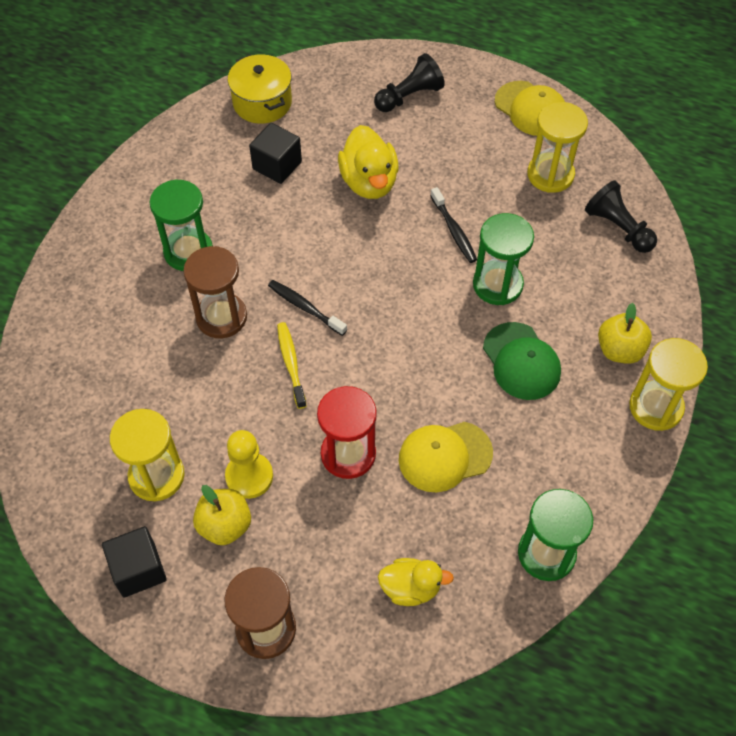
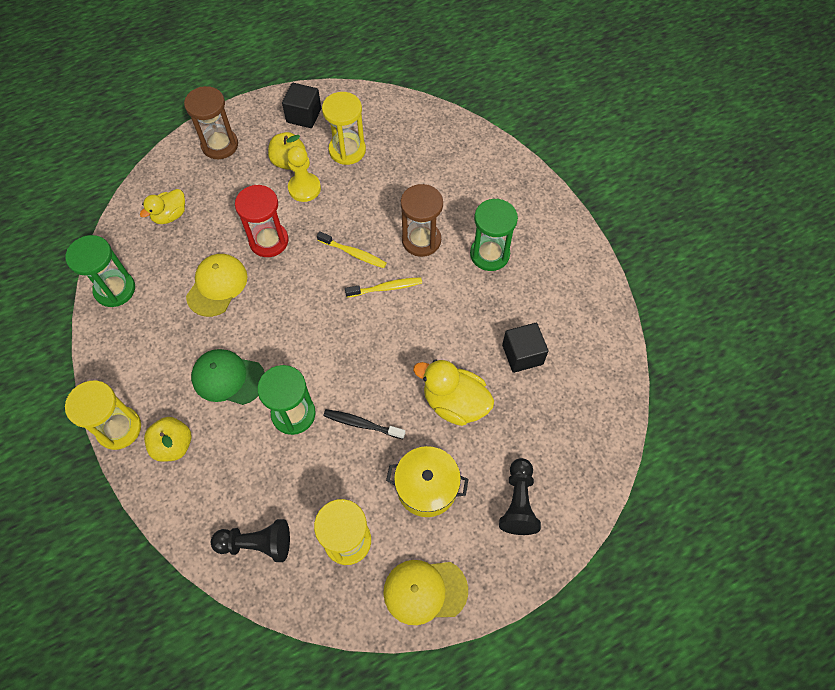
camera: 130 degrees right, 5 degrees up
(262, 102) = (596, 388): yellow pot -> yellow pot (427, 487)
(305, 307) = (386, 288): black toothbrush -> yellow toothbrush

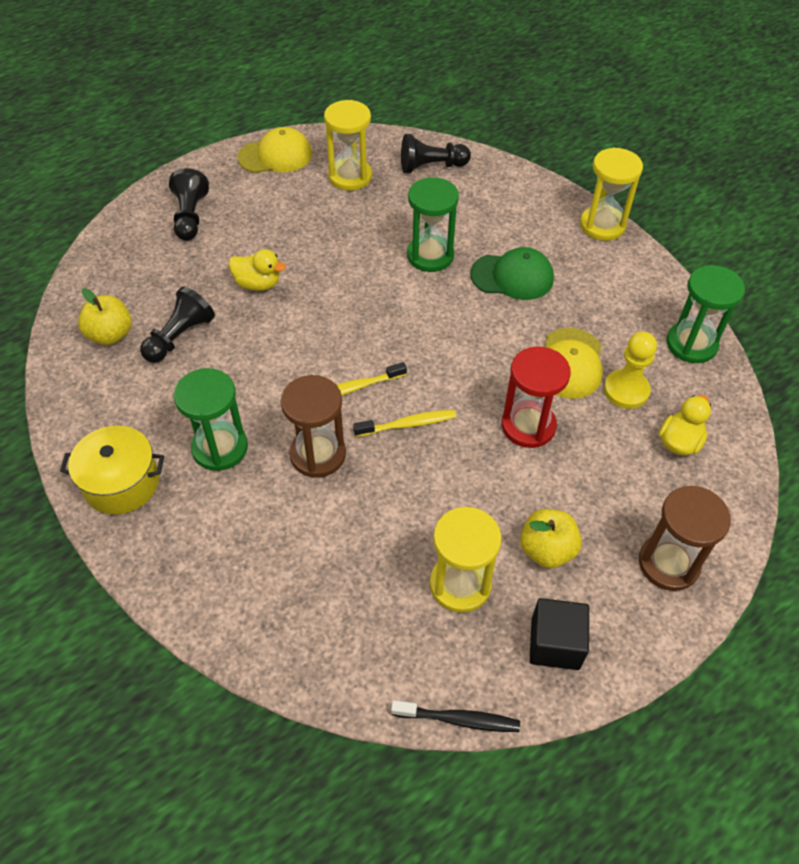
camera: 170 degrees right, 10 degrees down
(173, 445) = (541, 219): yellow apple -> yellow apple (110, 335)
(304, 188) = (506, 508): yellow pawn -> yellow pawn (626, 390)
(353, 253) = (408, 424): yellow toothbrush -> yellow toothbrush turned 150 degrees clockwise
(362, 424) = (356, 256): black toothbrush -> black toothbrush (459, 719)
(427, 487) = (281, 217): yellow pot -> yellow pot (121, 483)
(454, 403) = (258, 284): yellow duck -> yellow duck, size x0.65
(522, 354) = (180, 337): black cube -> black pawn

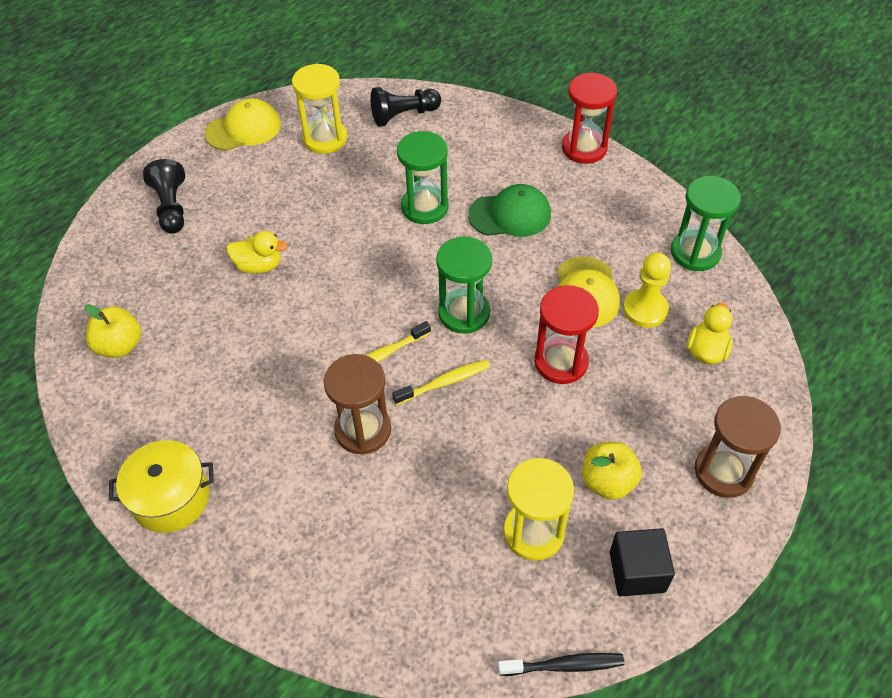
camera: 10 degrees left, 0 degrees up
(180, 337) = (192, 335): black pawn -> none
(220, 448) = (263, 442): green hourglass -> green hourglass (464, 313)
(602, 225) = (584, 148): yellow hourglass -> red hourglass

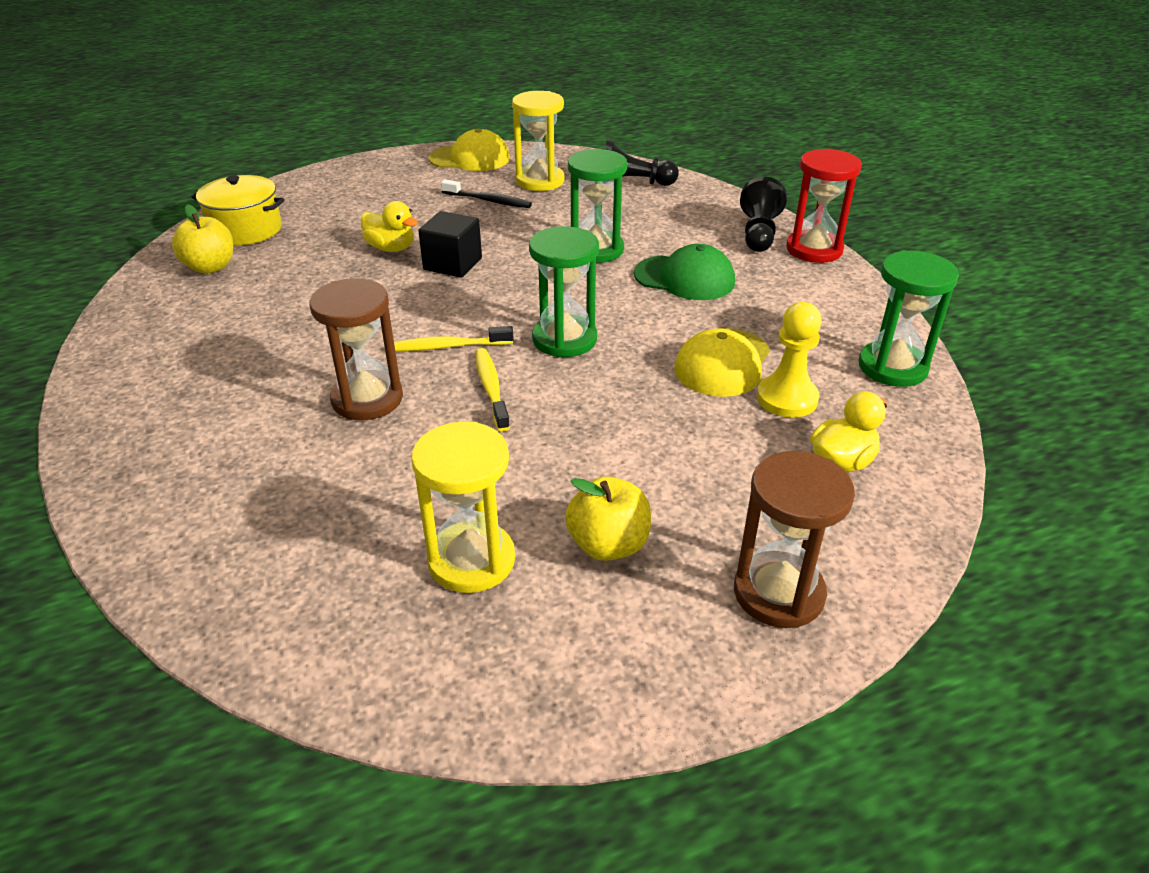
camera: 25 degrees right, 15 degrees down
(171, 207) = (354, 191): black pawn -> black pawn (759, 233)
(171, 498) = (131, 388): yellow pot -> yellow pot (245, 230)
(444, 382) = (491, 388): yellow toothbrush -> yellow toothbrush turned 105 degrees counterclockwise
(561, 362) = (642, 413): red hourglass -> none
(564, 665) = (386, 721): black toothbrush -> black toothbrush (488, 201)
(637, 572) = (571, 656): black cube -> black cube (452, 264)

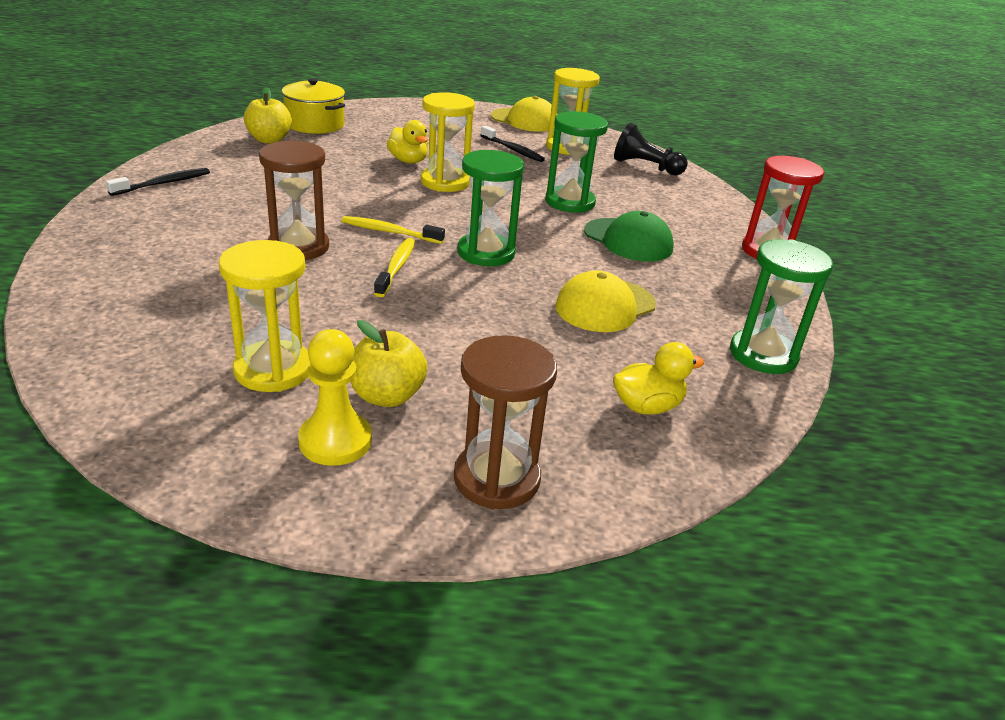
camera: 20 degrees right, 5 degrees down
(136, 367) = (164, 183): none -> black toothbrush
(452, 264) = (445, 182): black cube -> yellow hourglass
(759, 233) = (726, 227): black pawn -> none
(787, 398) = (639, 347): yellow pawn -> yellow pawn (335, 441)

